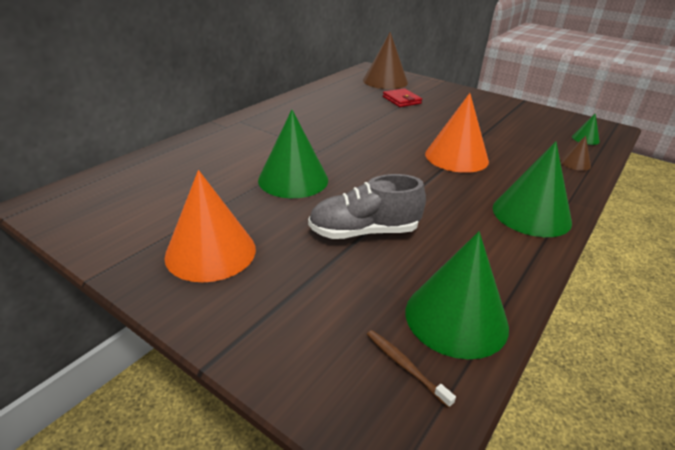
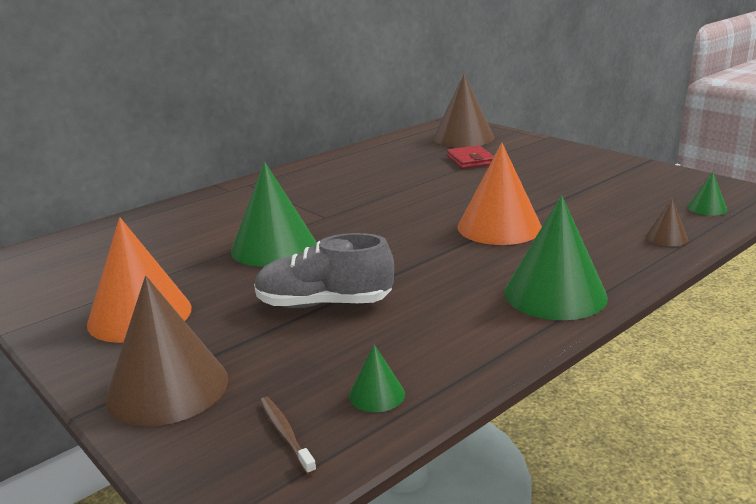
camera: 15 degrees right, 10 degrees down
(275, 327) = (167, 388): none -> brown cone
(456, 318) = (376, 394): green cone -> green cone, size x0.46

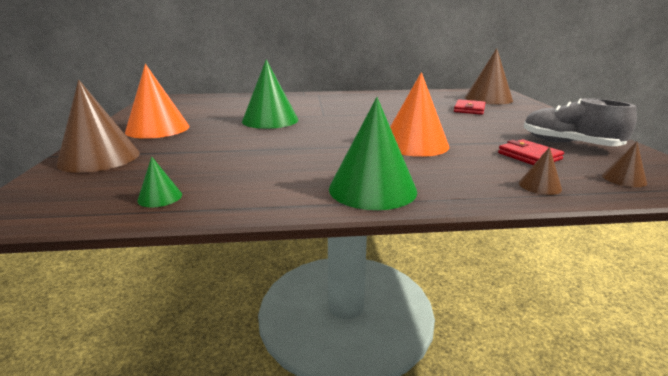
camera: 35 degrees right, 0 degrees up
(285, 434) = (86, 196): brown toothbrush -> none
(324, 304) = (235, 149): grey shoe -> grey shoe (569, 144)
(613, 207) = (529, 156): none -> red wallet
(707, 208) = (624, 179): green cone -> brown cone

